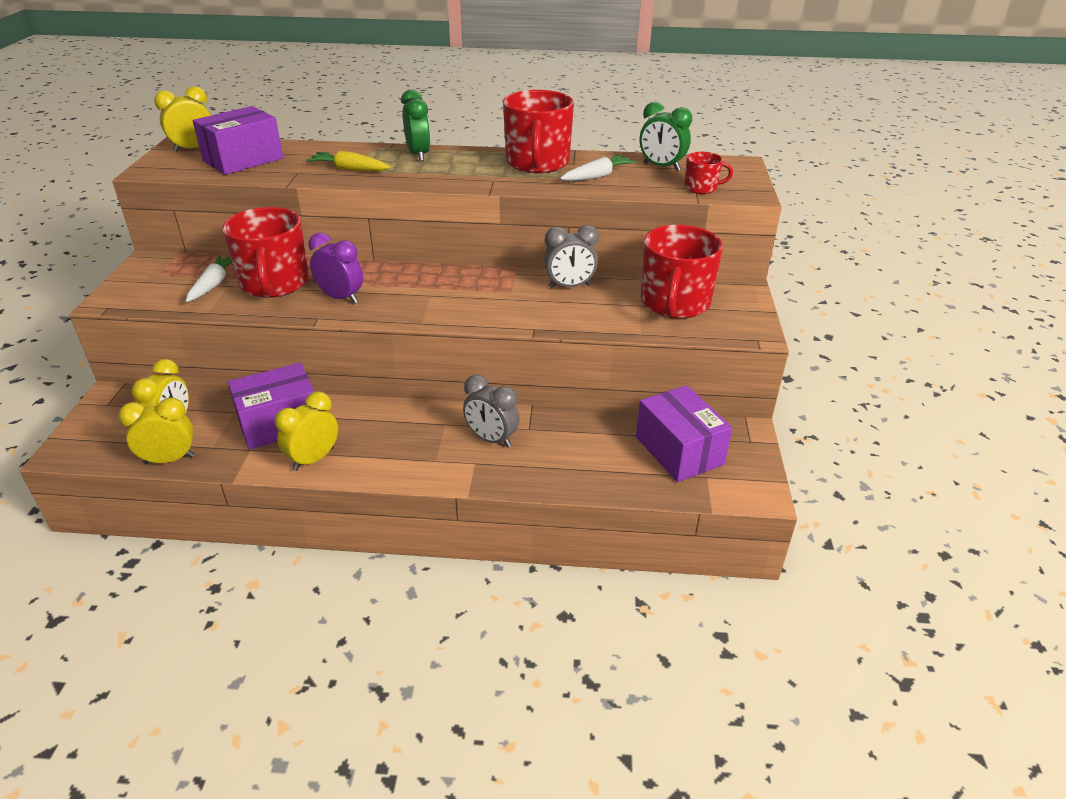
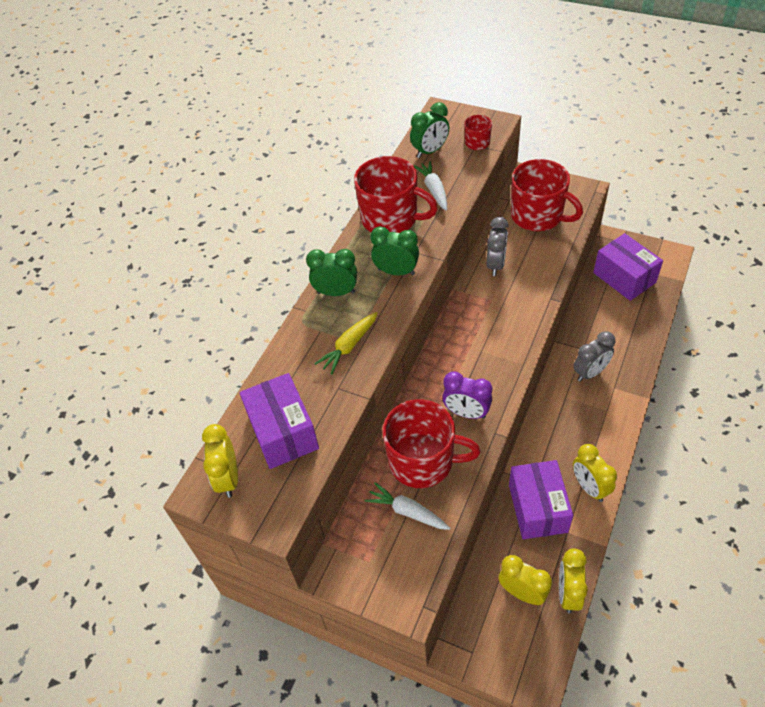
camera: 65 degrees left, 15 degrees up
(341, 298) = (466, 413): purple clock -> purple clock turned 120 degrees counterclockwise
(459, 175) = (396, 272): none -> green clock
(679, 450) = (624, 277): purple box -> purple box turned 60 degrees clockwise

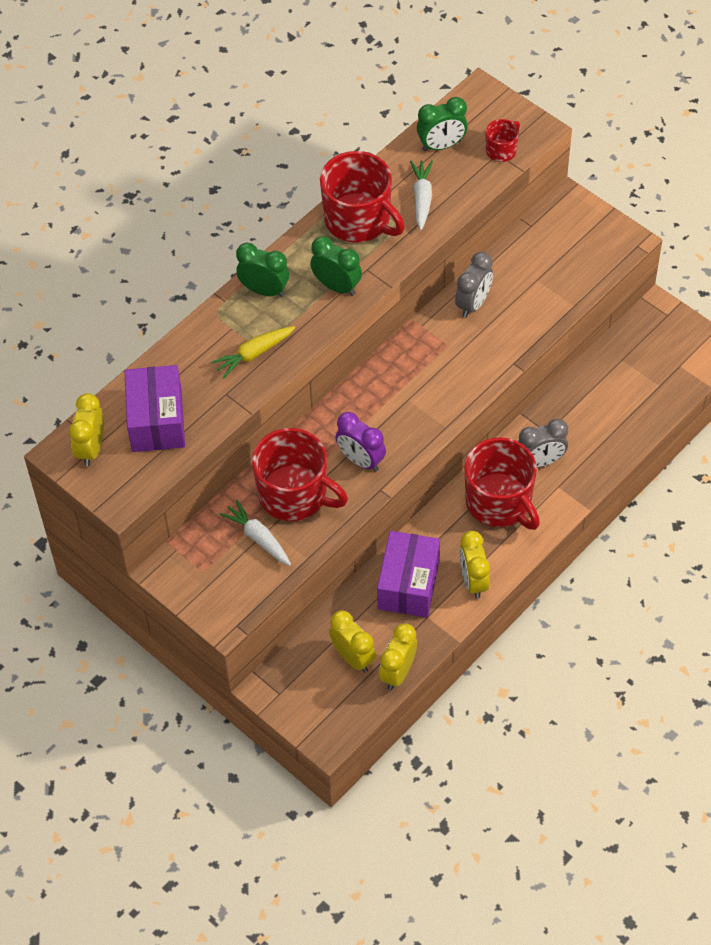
camera: 15 degrees right, 5 degrees up
(538, 216) = (553, 257): red mug -> red mug (499, 502)
(624, 277) = (643, 361): purple box -> none

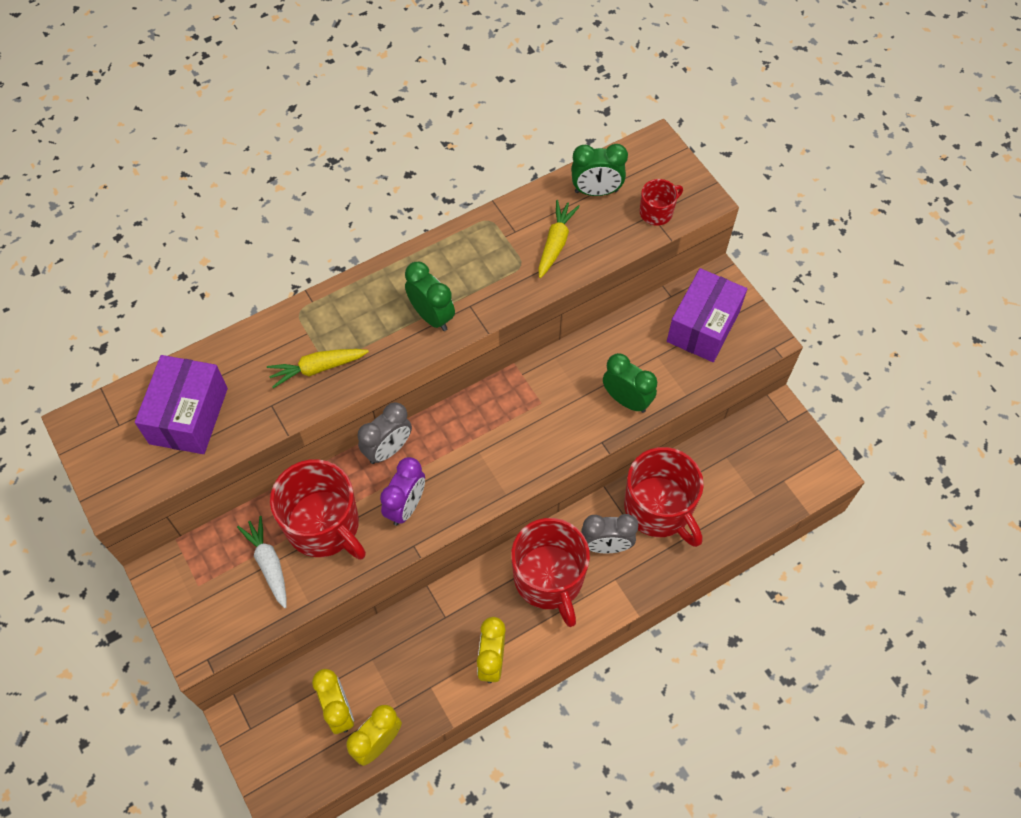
camera: 15 degrees right, 5 degrees up
(91, 449) = (110, 428): yellow clock -> none
(264, 290) = (356, 301): green clock -> green clock (626, 400)
(358, 220) = (482, 249): red mug -> red mug (659, 508)
(361, 460) = (406, 506): purple clock -> purple clock turned 120 degrees counterclockwise
(408, 584) = (425, 644): purple box -> purple box (703, 326)
(422, 198) = (555, 243): white carrot -> yellow carrot
(473, 304) = (583, 365): grey clock -> grey clock (388, 449)

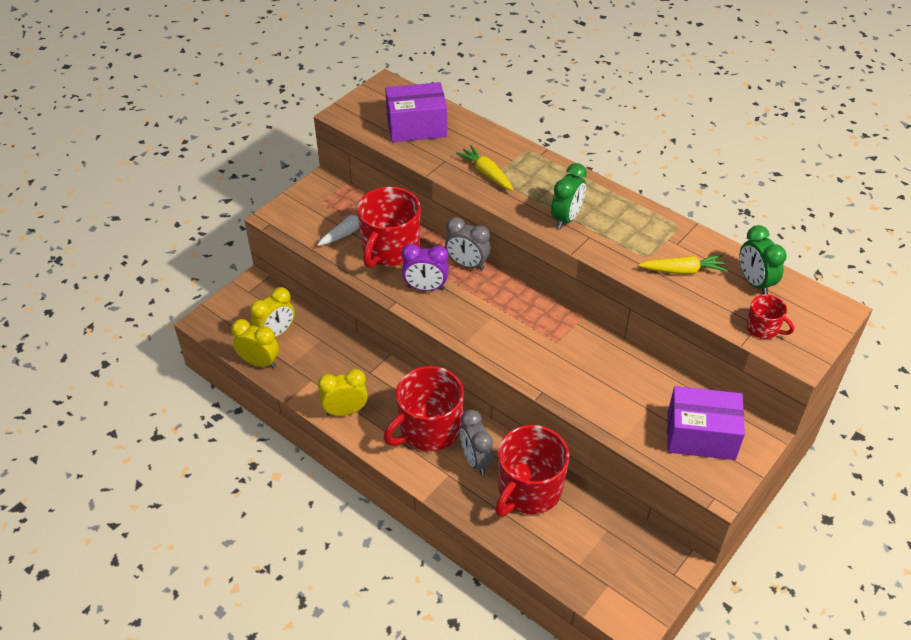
camera: 70 degrees right, 15 degrees down
(626, 400) = (591, 398): green clock -> none

